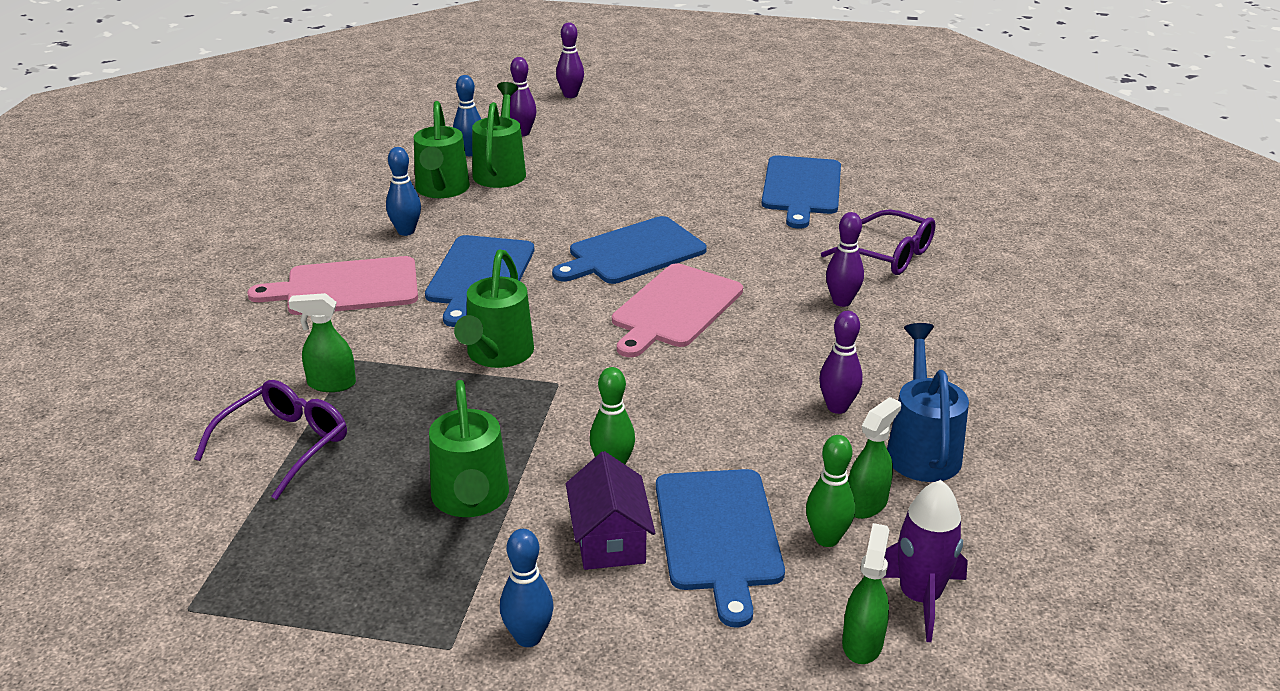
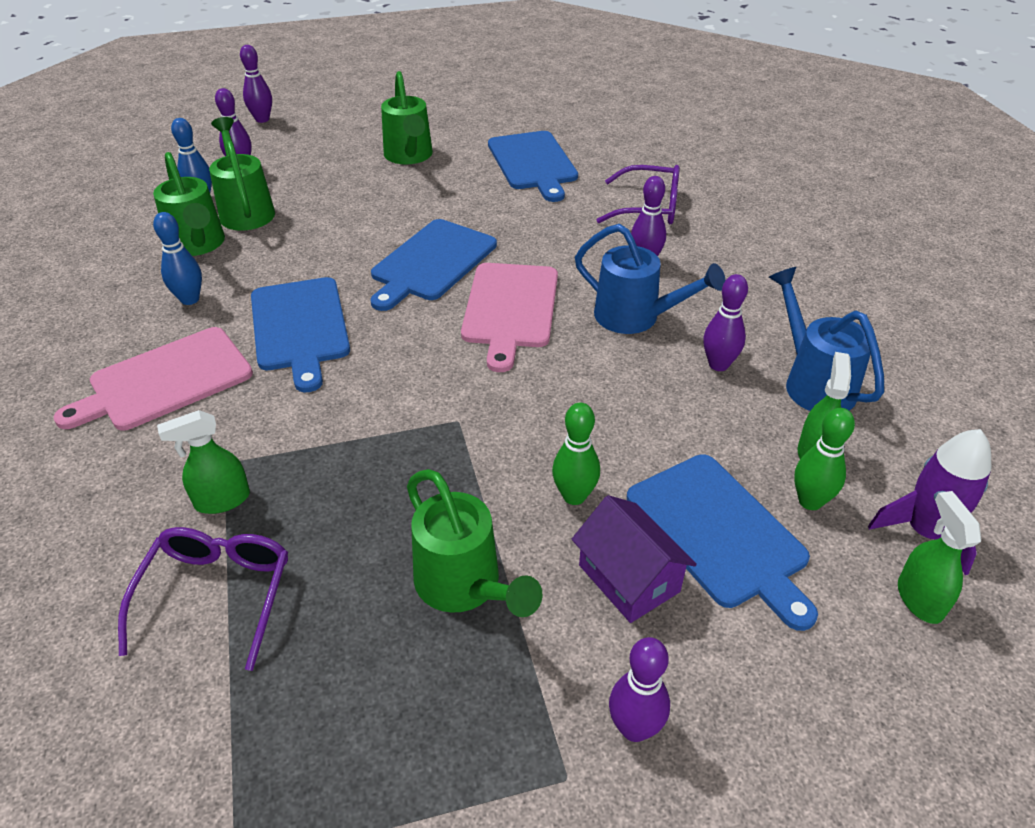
camera: 25 degrees left, 10 degrees up
(497, 355) = (377, 409): green watering can -> green watering can (409, 156)
(528, 637) = (634, 728): blue bowling pin -> purple bowling pin
(789, 347) = (635, 317): none -> blue watering can

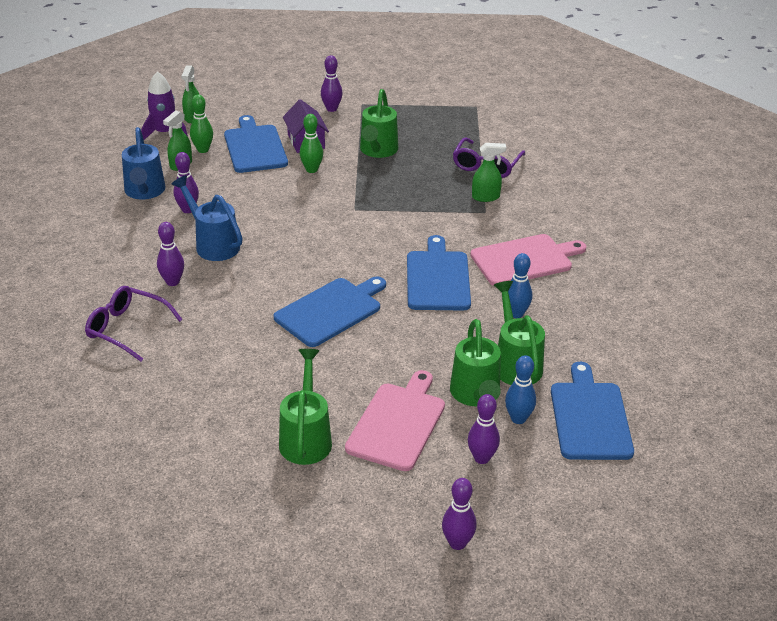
camera: 165 degrees left, 5 degrees down
(464, 586) = (377, 151): green watering can -> green watering can turned 150 degrees counterclockwise
(510, 309) = (291, 265): pink cutting board -> pink cutting board (398, 423)
(533, 163) = (189, 402): blue cutting board -> blue cutting board (590, 417)

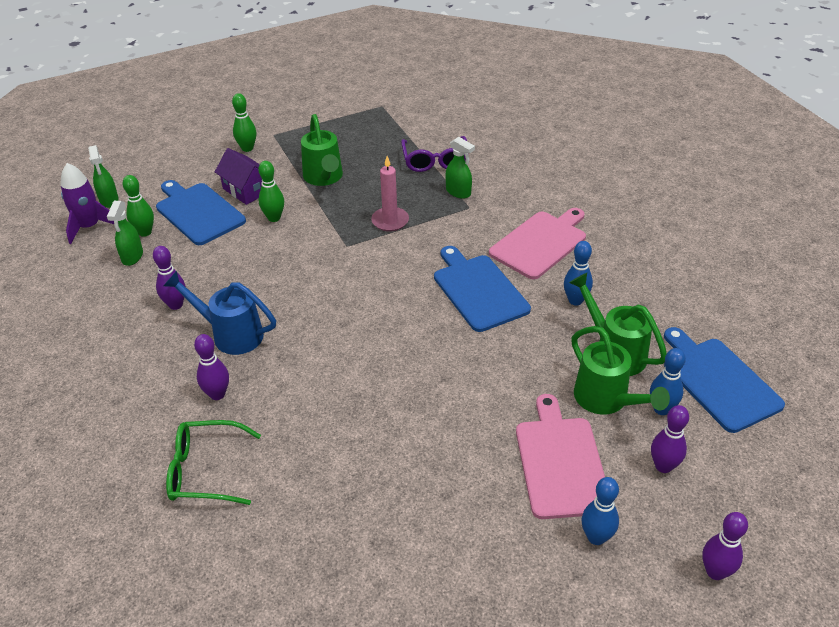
camera: 25 degrees left, 5 degrees up
(127, 329) = (205, 471): purple glasses -> green glasses
(144, 192) = (113, 301): blue watering can -> none
(306, 438) = (487, 519): green watering can -> none
(331, 109) = (247, 148): purple bowling pin -> green bowling pin
(331, 311) = (404, 364): blue cutting board -> none
(381, 483) = (596, 537): none -> blue bowling pin
(406, 201) = (390, 221): none -> pink candle
(486, 197) = (458, 192): green spray bottle -> green spray bottle turned 75 degrees clockwise

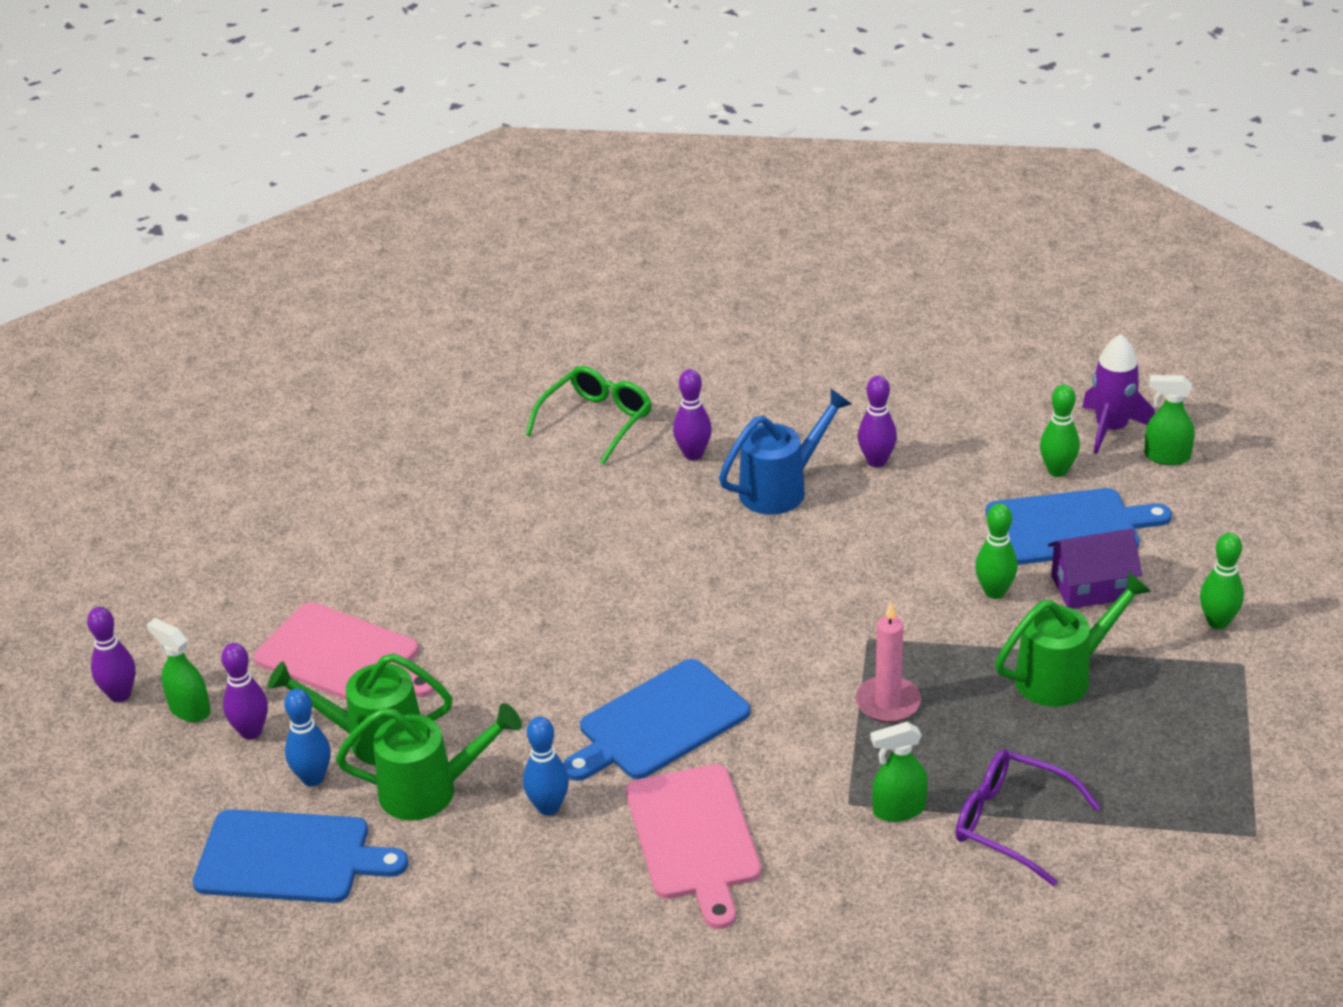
camera: 125 degrees right, 5 degrees down
(132, 257) = (1009, 449): green spray bottle -> green spray bottle (189, 709)
(324, 178) = (1062, 676): green watering can -> green watering can turned 135 degrees clockwise
(478, 290) = (658, 723): blue cutting board -> blue cutting board turned 135 degrees clockwise
(596, 537) = (243, 636): blue bowling pin -> none

